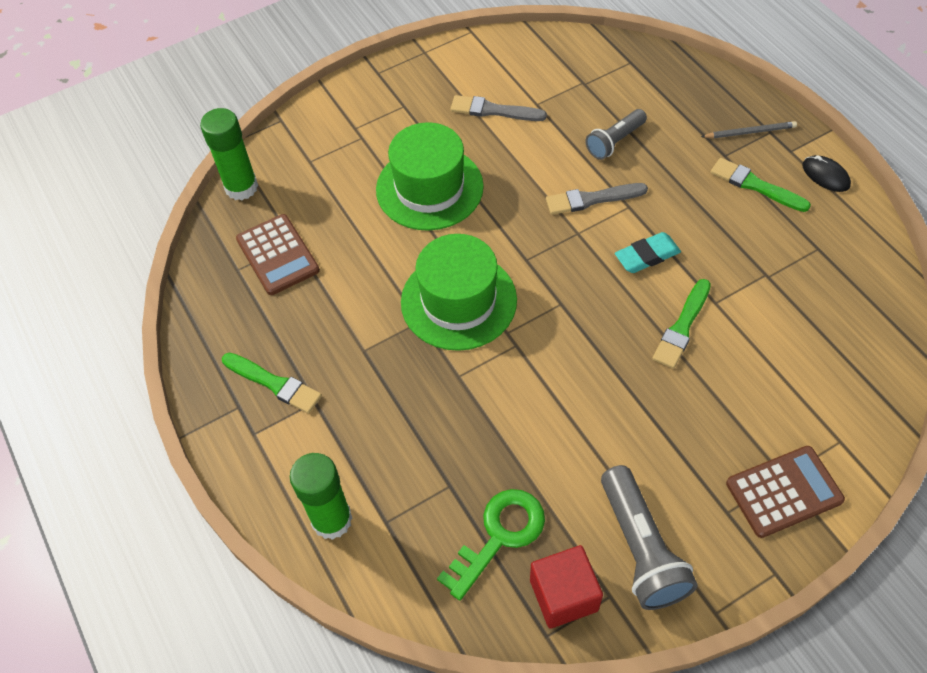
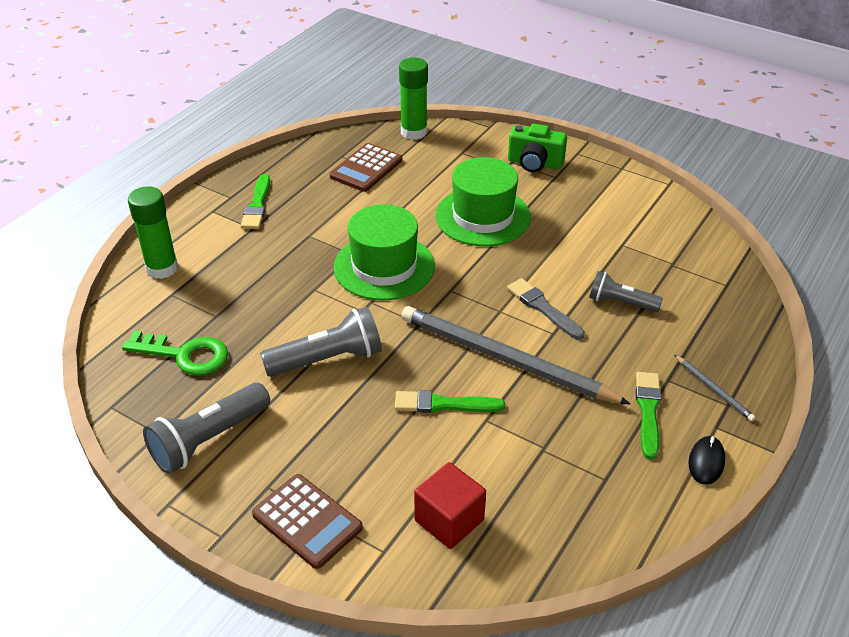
camera: 60 degrees right, 15 degrees down
(371, 111) = (535, 163): none -> green camera
(493, 110) = (592, 223): grey brush -> none
(563, 595) = (149, 406): red cube -> red cube (449, 520)
(574, 401) = (327, 359): none -> grey flashlight
(647, 256) = (506, 360): turquoise eraser -> grey pencil

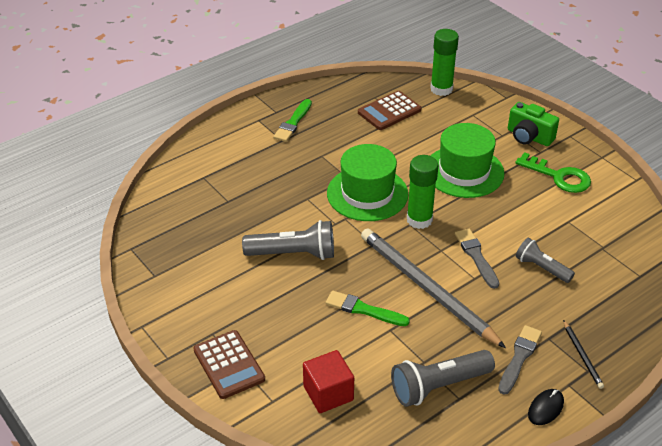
camera: 20 degrees right, 0 degrees up
(162, 268) = (204, 156): green glue stick -> green glue stick (419, 220)
(185, 355) = (194, 224): green key -> green key (559, 177)
(209, 439) = (186, 289): grey flashlight -> grey flashlight (438, 386)
(648, 411) = (519, 357): green brush -> grey brush
(713, 389) = (582, 355): grey pencil -> black pencil

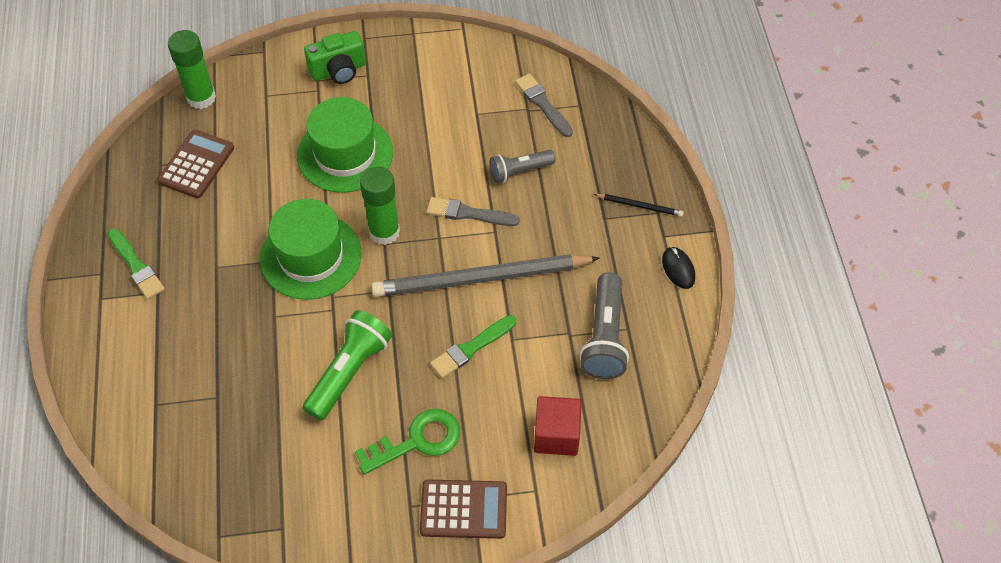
camera: 60 degrees left, 15 degrees up
(293, 254) = (349, 372): grey flashlight -> green flashlight
(389, 111) = (196, 164): brown calculator -> brown calculator turned 150 degrees counterclockwise
(519, 357) = (612, 254): grey brush -> grey brush (543, 104)
(559, 177) = (413, 83): green key -> green key (417, 441)

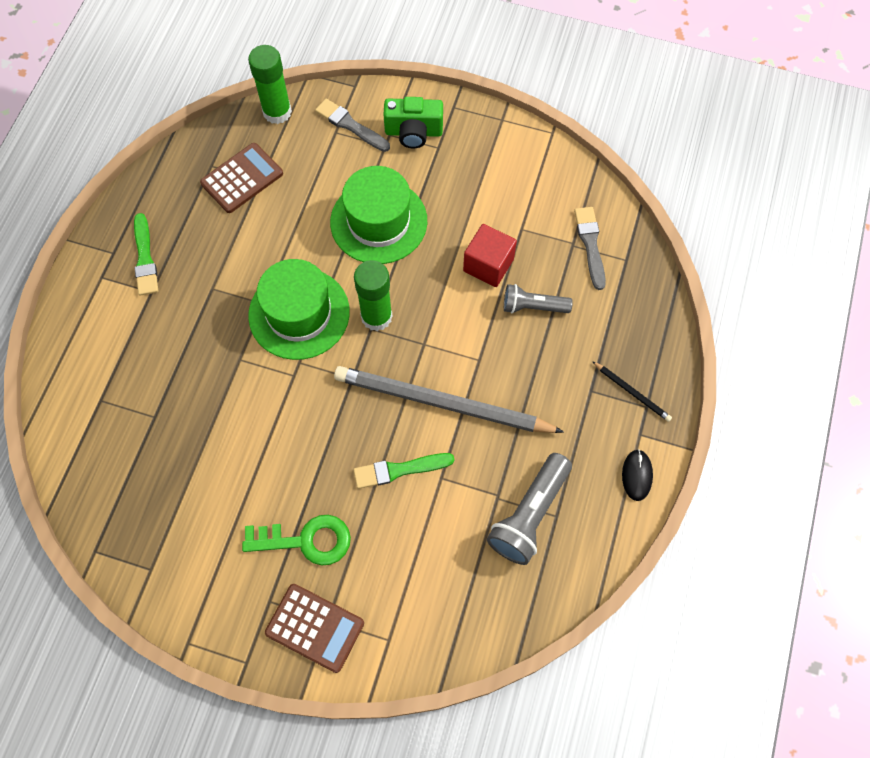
camera: 25 degrees right, 10 degrees up
(349, 372) = (278, 444): green flashlight -> none
(468, 213) = (463, 331): grey brush -> grey brush (350, 125)
(556, 435) = (435, 594): red cube -> red cube (488, 265)

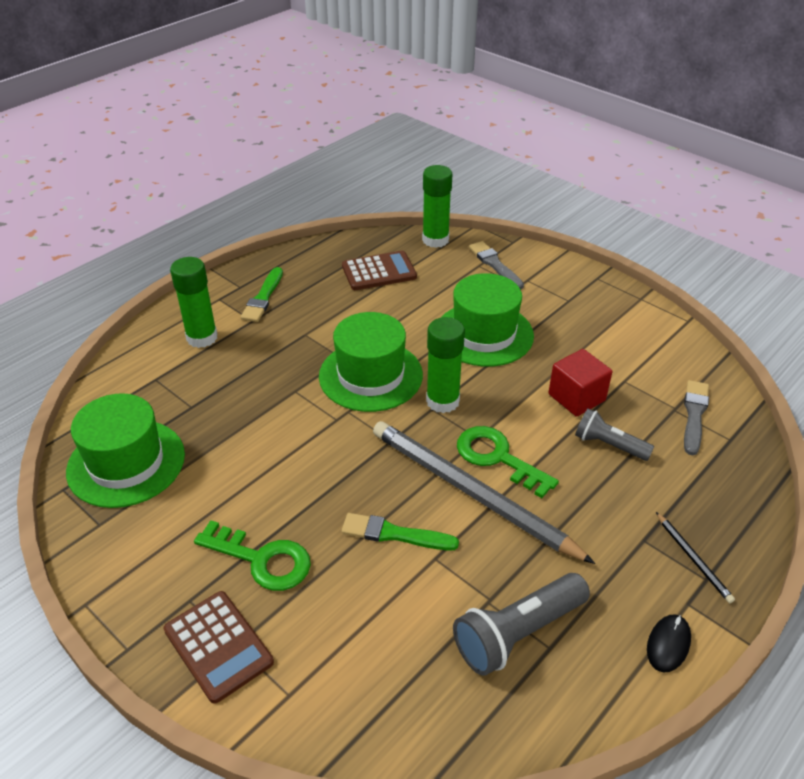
camera: 25 degrees right, 25 degrees down
(114, 333) = (202, 338): none -> green glue stick
(133, 501) = (126, 463): none -> green hat
(413, 132) = (550, 284): green camera -> none
(448, 358) = (497, 457): none -> green key

